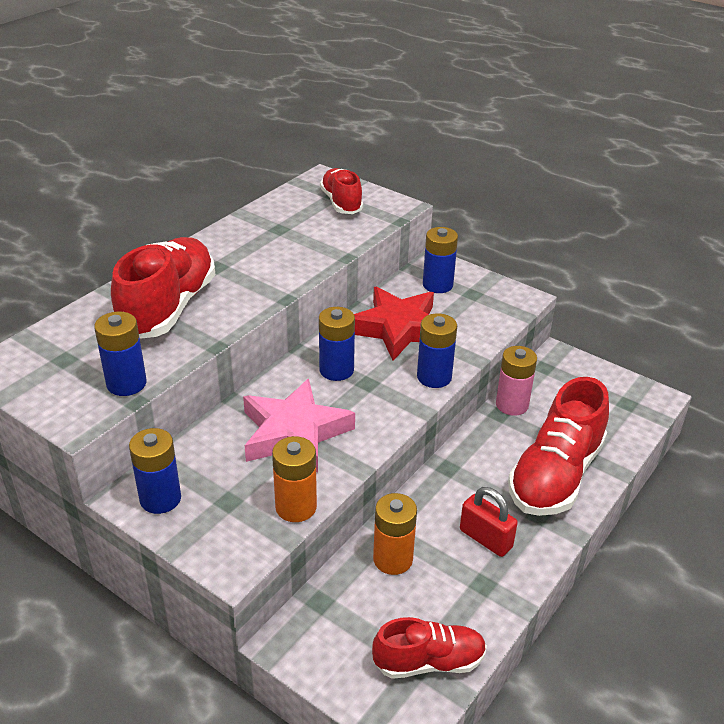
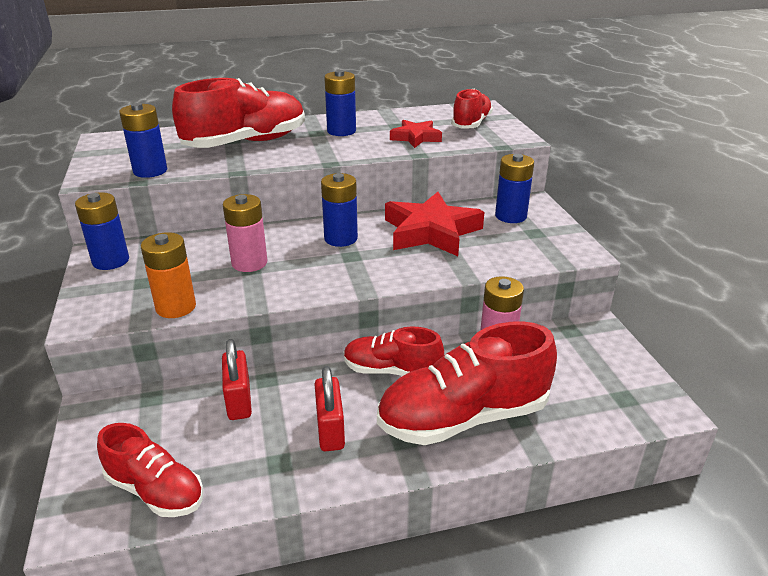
camera: 40 degrees right, 5 degrees down
(294, 433) = (249, 263): pink star -> pink battery
(317, 238) = (415, 137): none -> red star
(393, 559) = (239, 401): orange battery -> red padlock
(434, 377) = (410, 274): blue battery -> blue battery (341, 131)
(469, 468) = (391, 370): none -> red shoe

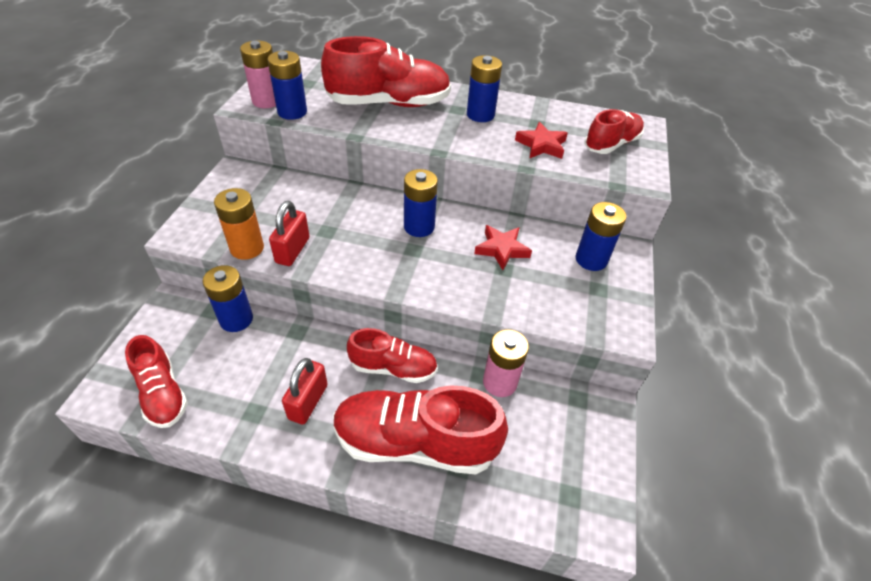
camera: 25 degrees right, 15 degrees up
(111, 261) = (236, 183): blue battery -> blue battery (236, 319)
(239, 401) = (265, 342): red padlock -> red padlock (292, 250)
(249, 263) = (329, 225): pink battery -> pink battery (266, 101)
(391, 370) = (393, 368): red shoe -> red shoe turned 150 degrees clockwise
(431, 232) = (501, 249): red star -> red star, size x0.57

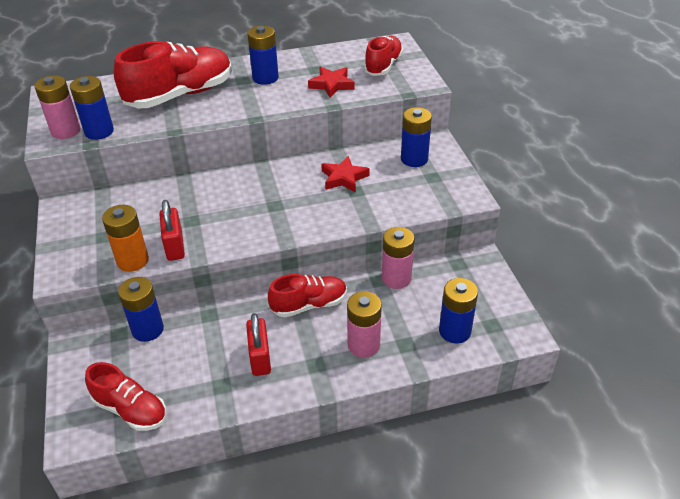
camera: 25 degrees left, 5 degrees down
(415, 442) = (363, 345): red shoe -> pink battery
(419, 227) = (266, 187): blue battery -> blue battery (454, 331)

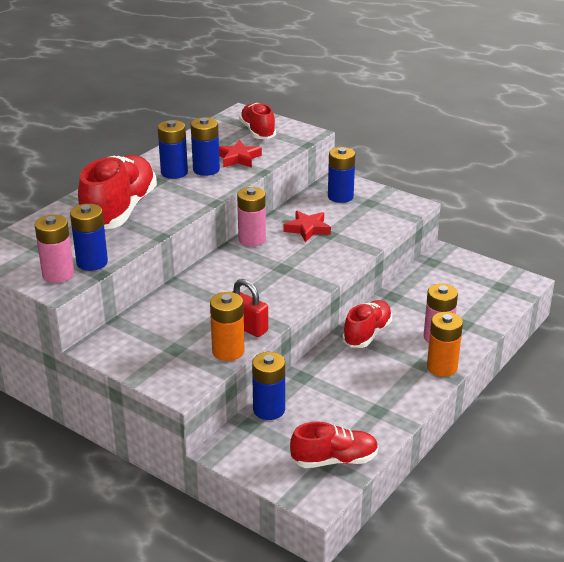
camera: 40 degrees left, 10 degrees down
(260, 358) = (380, 381): red padlock -> none
(328, 378) = (442, 367): none -> orange battery
(396, 278) = (403, 289): pink battery -> pink battery (252, 239)
(454, 331) = (483, 301): blue battery -> blue battery (206, 169)

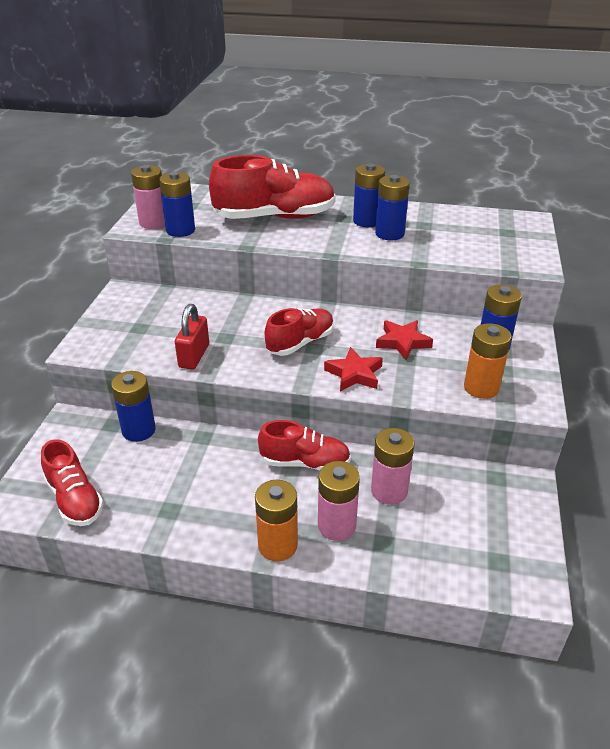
camera: 65 degrees right, 5 degrees up
(228, 351) = (148, 357): orange battery -> orange battery (481, 388)
(238, 158) = (431, 243): red star -> red star (354, 374)
(252, 239) = (351, 315): pink battery -> pink battery (389, 491)
(257, 132) = (500, 238): red shoe -> red shoe (300, 343)

